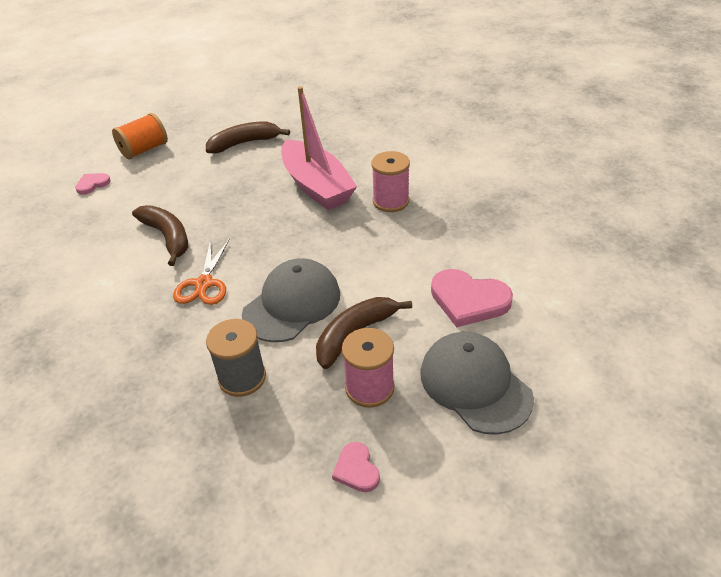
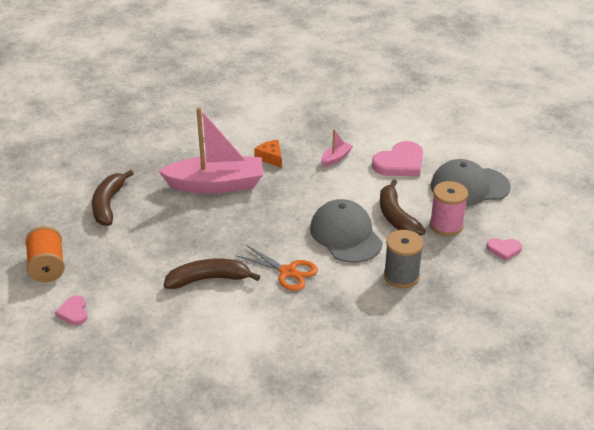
camera: 65 degrees left, 5 degrees down
(391, 201) = (270, 158): pink spool -> orange cheese
(431, 245) = (336, 158): none -> pink boat

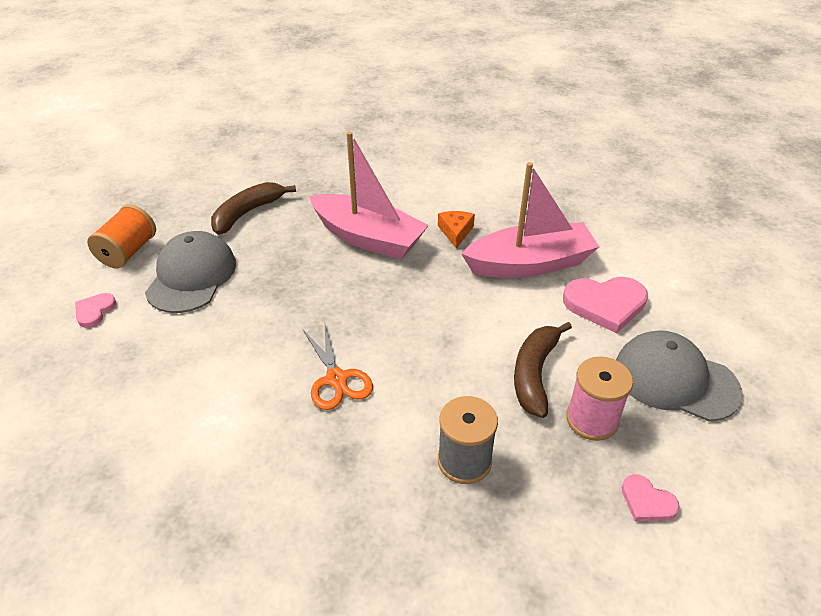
camera: 35 degrees right, 5 degrees up
(208, 279) = (248, 342): brown banana -> none
(336, 158) = (530, 264): pink boat -> pink boat, size x2.37
(345, 235) = (448, 366): grey cap -> grey cap (191, 276)

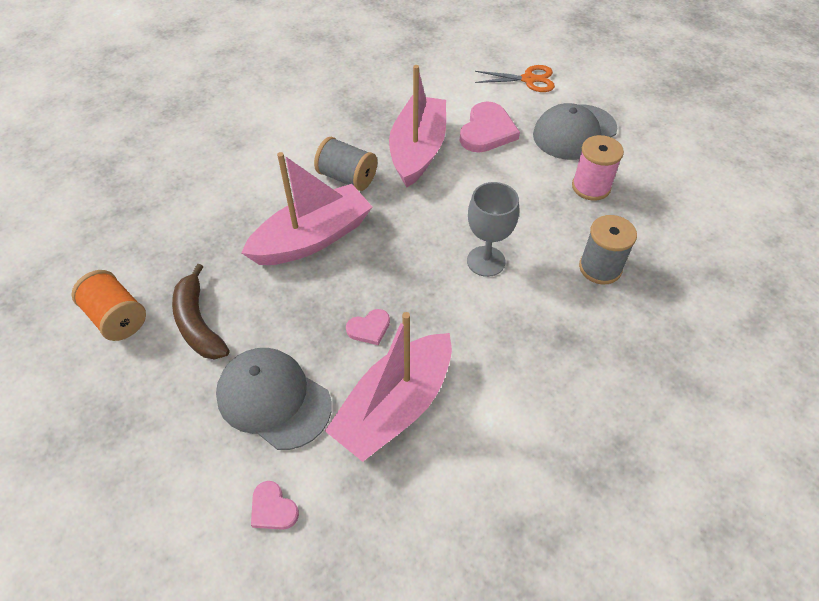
camera: 65 degrees left, 10 degrees up
(128, 252) = (184, 456): orange spool -> orange spool (117, 317)
(209, 348) = (395, 406): none -> pink boat
(336, 379) = (483, 318): orange scissors -> orange scissors (528, 79)
(412, 359) = (486, 261): none -> grey goblet
(455, 232) = (347, 177): orange cheese -> grey spool
(534, 374) = (536, 197): brown banana -> none
(647, 501) = (665, 192): pink heart -> pink heart (369, 328)

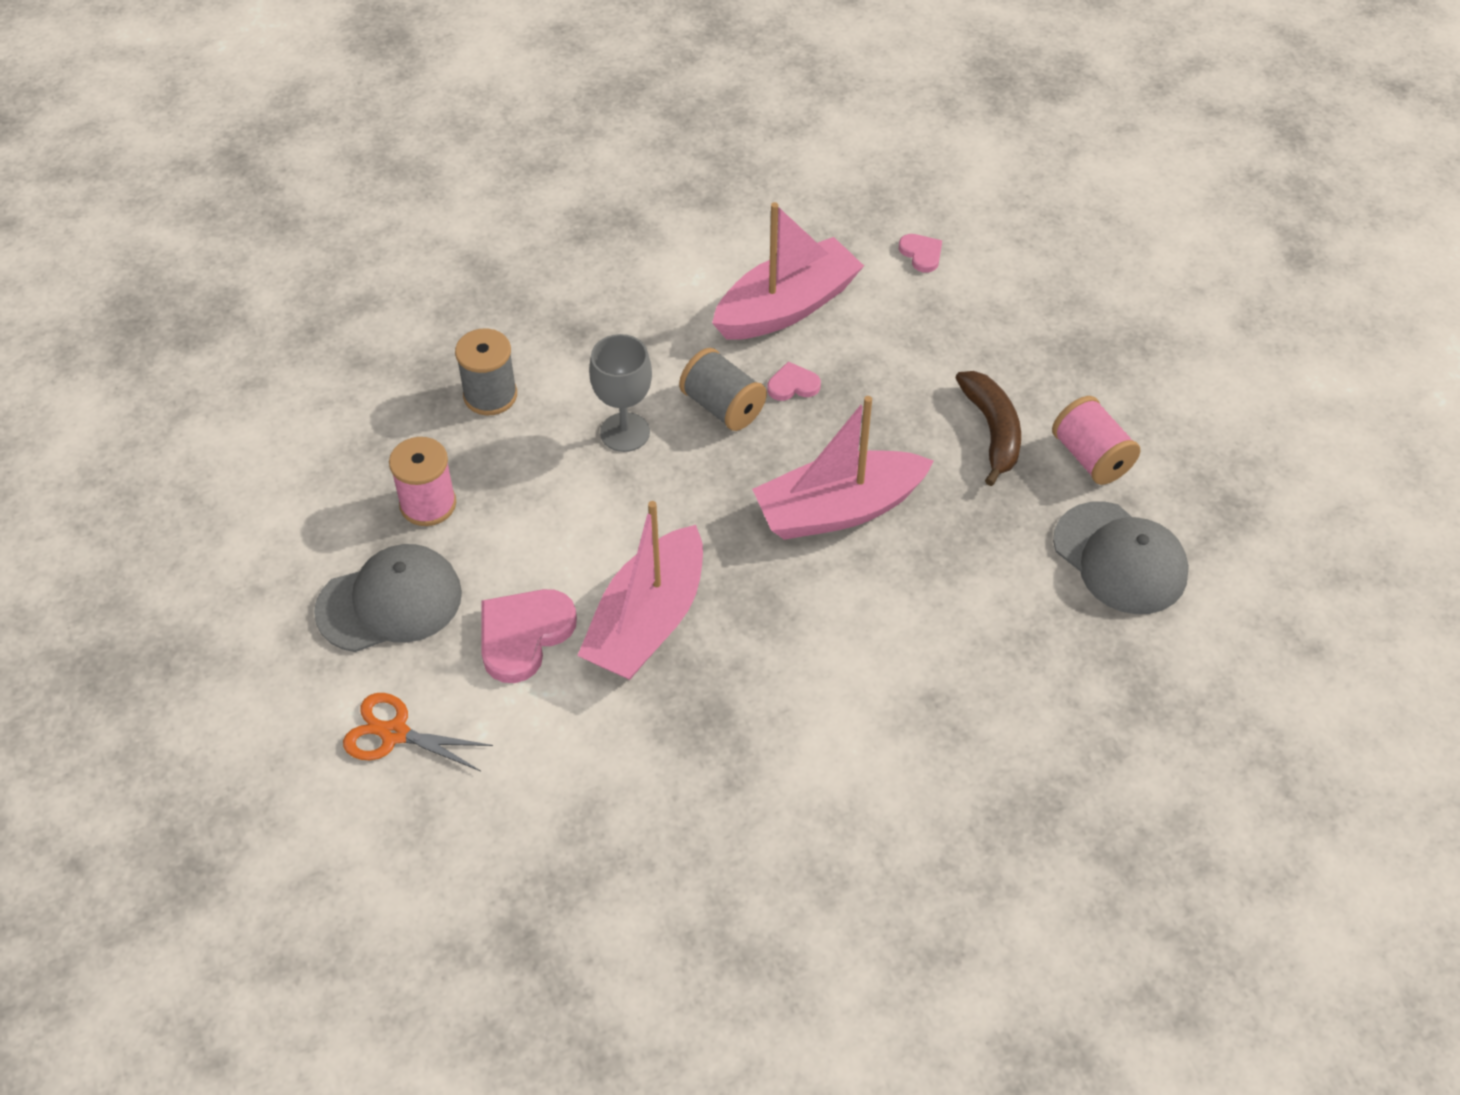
camera: 165 degrees left, 0 degrees up
(117, 317) = (1091, 457): orange spool -> pink spool
(273, 399) = (911, 337): grey cap -> grey cap (1120, 558)
(347, 177) = (769, 596): grey spool -> grey spool (723, 407)

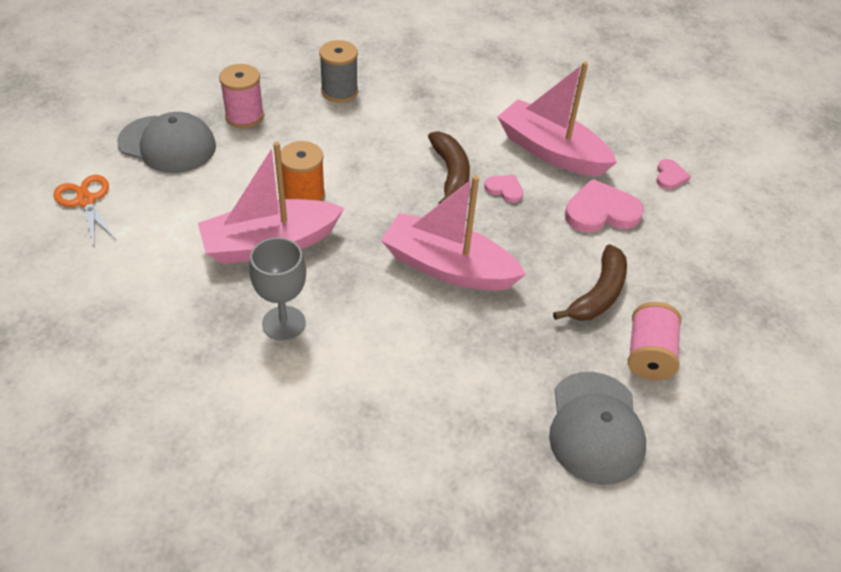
camera: 40 degrees right, 5 degrees down
(524, 635) = (203, 204): pink heart -> pink heart (601, 211)
(613, 545) = (304, 196): none -> orange spool
(625, 432) = (382, 150): grey goblet -> grey goblet (283, 323)
(723, 407) = (450, 174): grey spool -> brown banana
(787, 307) = (551, 151): pink boat -> pink boat turned 150 degrees counterclockwise

